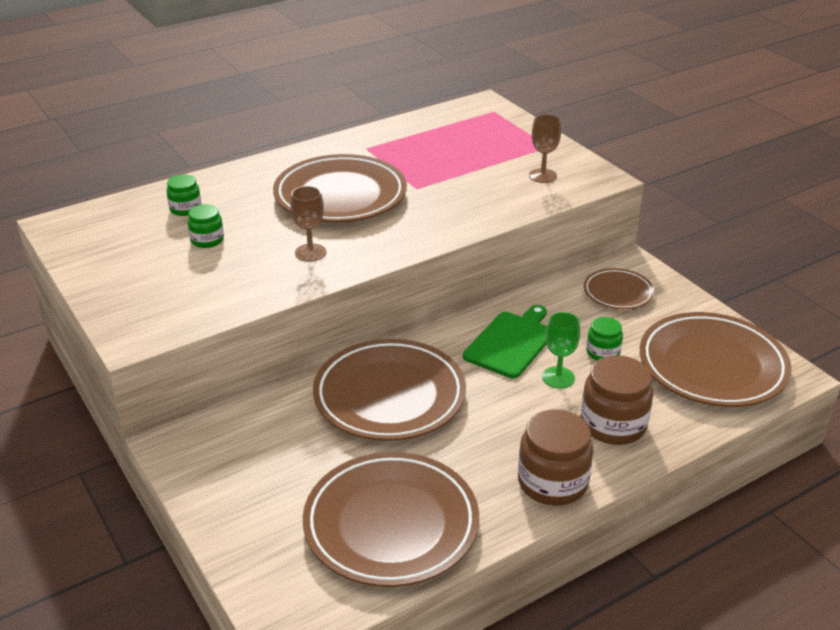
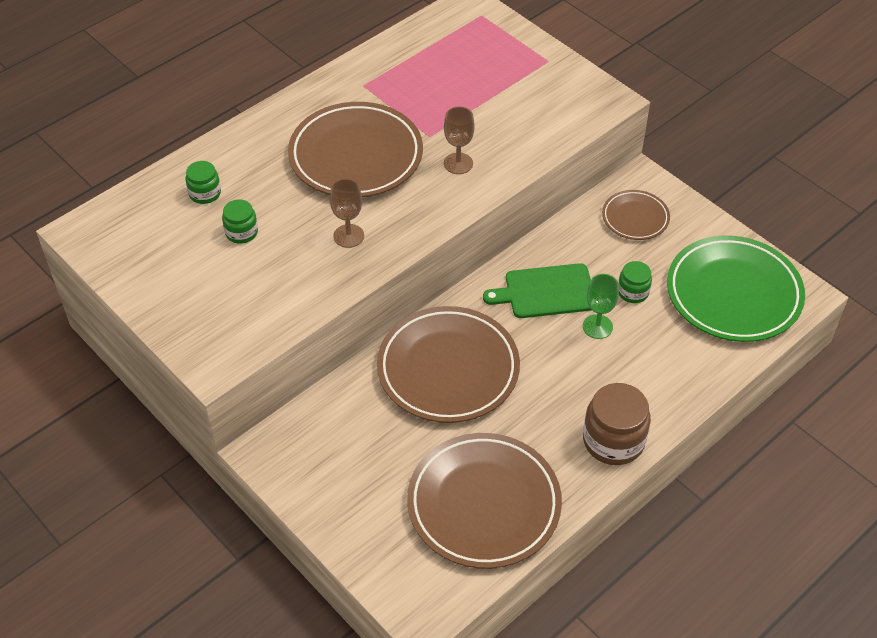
camera: 10 degrees left, 15 degrees up
(511, 342) = (546, 292): green cutting board -> green cutting board turned 120 degrees counterclockwise
(542, 176) = (550, 103): brown goblet -> brown goblet (458, 163)
(613, 424) = (655, 372): brown jar -> none
(712, 365) = (733, 293): brown plate -> green plate

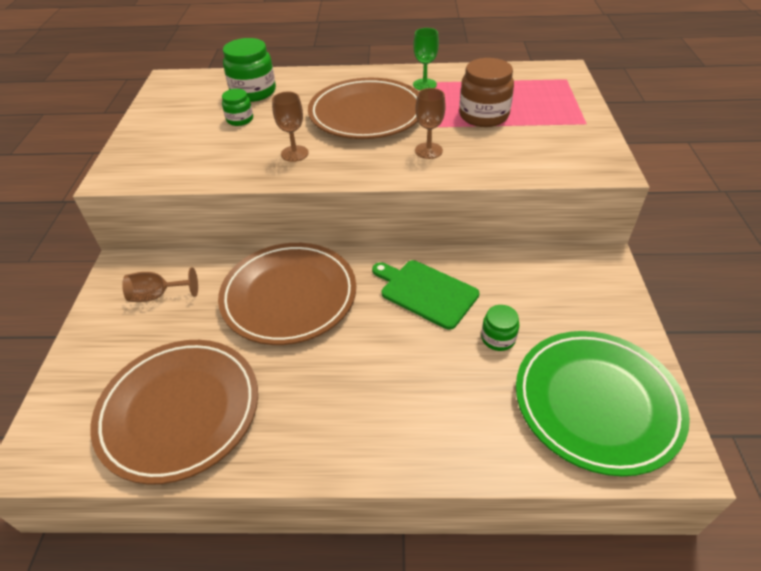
camera: 45 degrees right, 5 degrees down
(205, 193) = (253, 92): green jar -> green jar, size x1.80
(337, 447) = (157, 295): none -> brown goblet
(597, 327) = (435, 344): green goblet -> green goblet (424, 85)
(613, 441) = (334, 446): brown jar -> brown jar (483, 116)
(635, 218) = (566, 285): brown plate -> none

